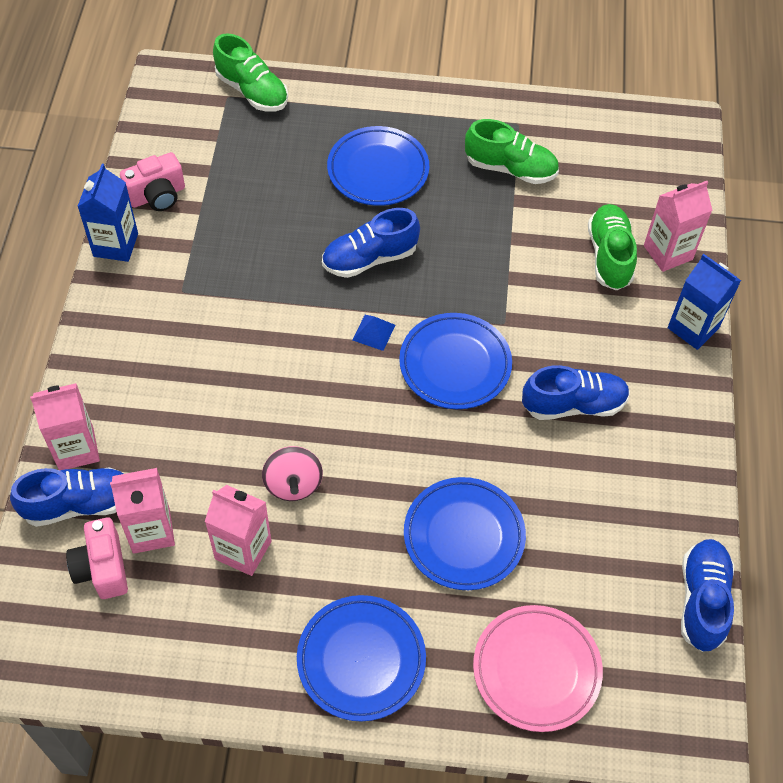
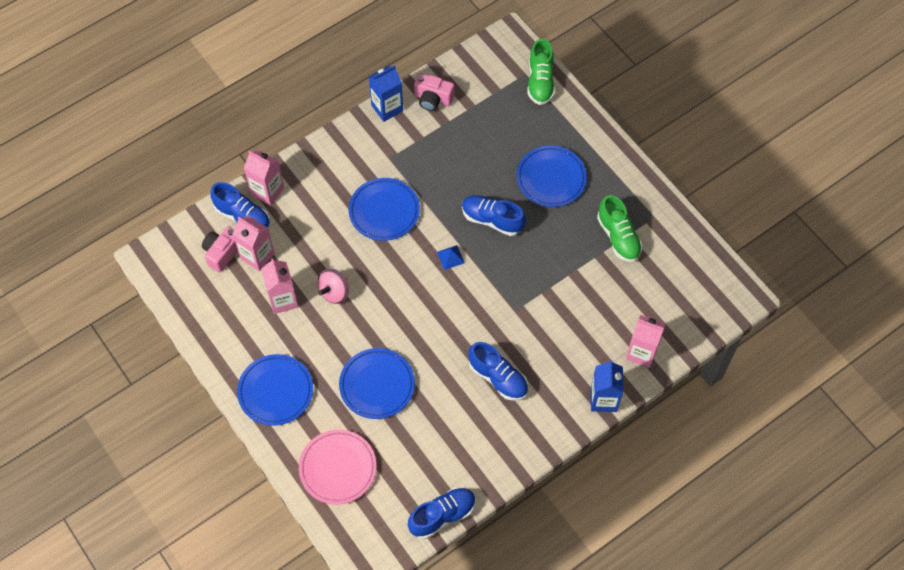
camera: 50 degrees right, 5 degrees up
(455, 364) = (468, 307): blue plate -> blue plate (384, 211)
(609, 256) = (609, 326): green shoe -> none

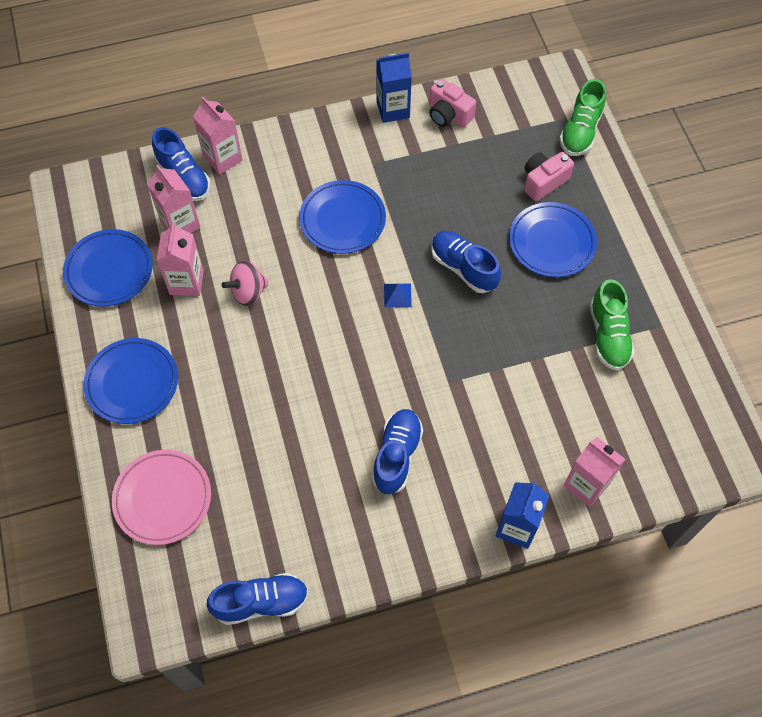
camera: 20 degrees right, 0 degrees up
(222, 253) = (144, 209): pink camera -> pink camera (543, 182)
(377, 385) = (250, 415): blue plate -> blue plate (109, 270)
(498, 378) = (397, 455): blue shoe -> blue shoe turned 135 degrees counterclockwise

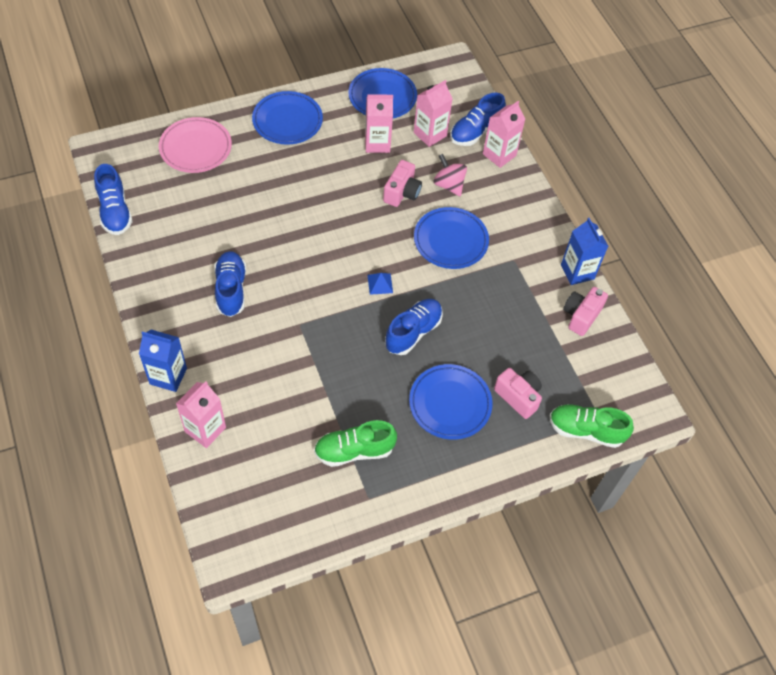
camera: 80 degrees right, 5 degrees down
(248, 292) = (372, 182): pink spinning top -> pink spinning top (449, 185)
(267, 262) = (402, 192): none -> pink camera
(397, 455) = (231, 290): blue shoe -> blue shoe turned 105 degrees counterclockwise

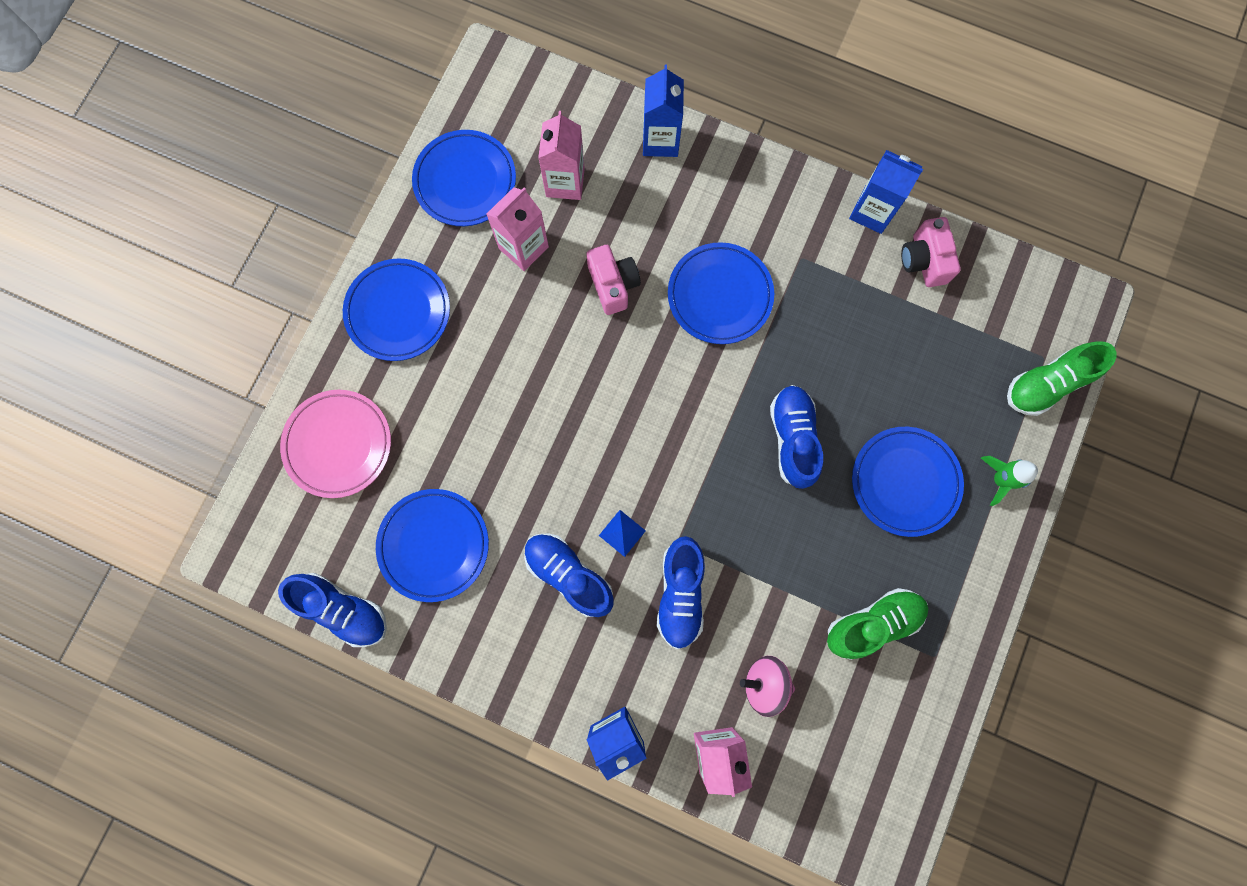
camera: 40 degrees left, 20 degrees up
(186, 222) = (434, 545): none -> blue plate
(354, 451) = (873, 623): green shoe -> green shoe turned 150 degrees counterclockwise
(380, 284) = (705, 416): blue pyramid -> blue pyramid (622, 533)
(449, 185) = (649, 228): pink spinning top -> pink spinning top (765, 683)
(475, 132) = (608, 133): blue shoe -> blue shoe (680, 593)
(499, 155) = (660, 140): pink carton -> blue carton
(505, 450) = (999, 479): none -> green rocket
(518, 397) = (956, 410): pink camera -> none

